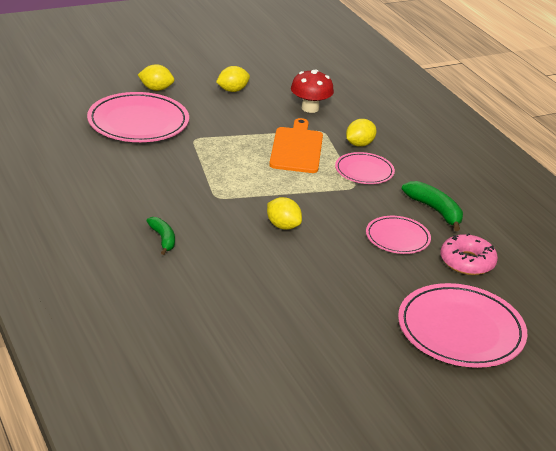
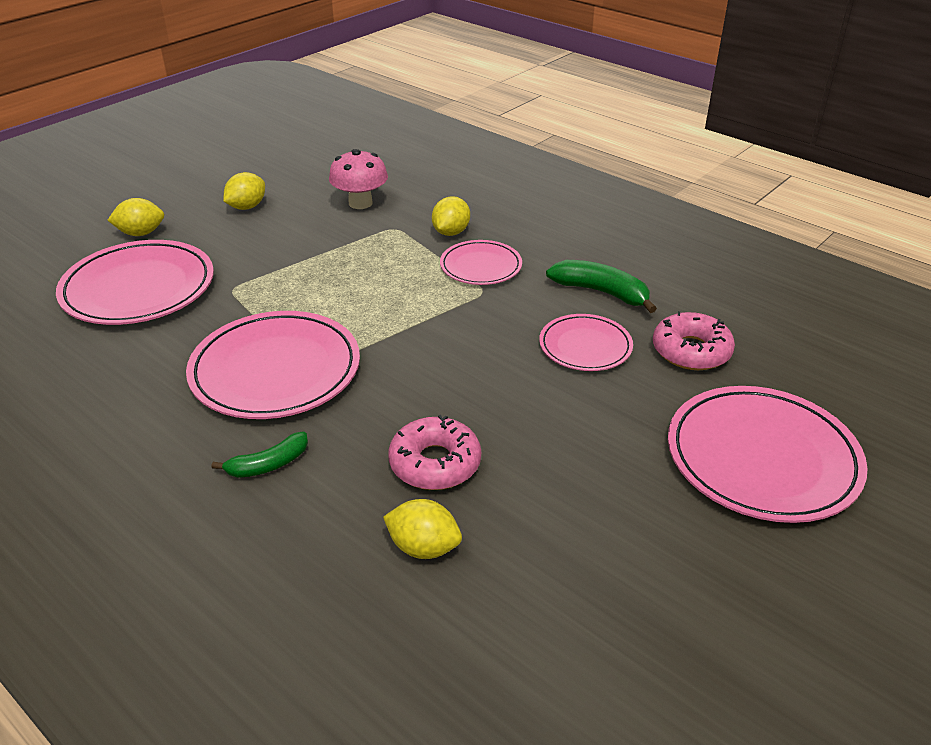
camera: 20 degrees left, 5 degrees up
(163, 239) = (268, 464): green banana -> green banana turned 105 degrees clockwise
(194, 192) = (275, 370): none -> pink plate
(257, 268) = (435, 463): none -> pink donut
(283, 226) = (428, 381): yellow lemon -> yellow lemon (423, 547)
(296, 148) = (377, 261): orange cutting board -> none
(310, 108) = (360, 203): red mushroom -> pink mushroom

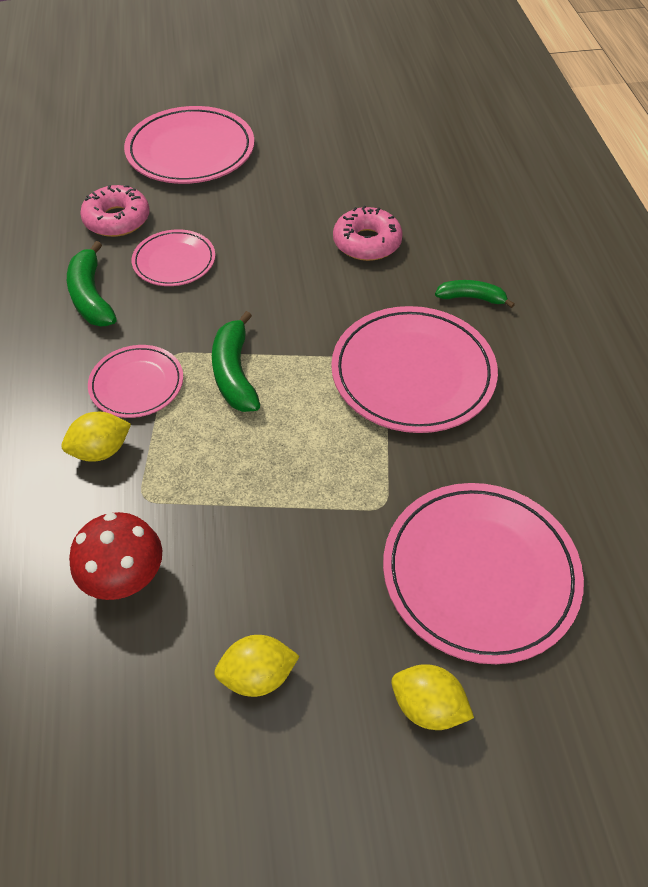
camera: 140 degrees left, 15 degrees up
(360, 203) = (125, 577): pink mushroom -> red mushroom
(421, 303) = (235, 373): none -> green banana
(423, 547) = (418, 206): yellow lemon -> none

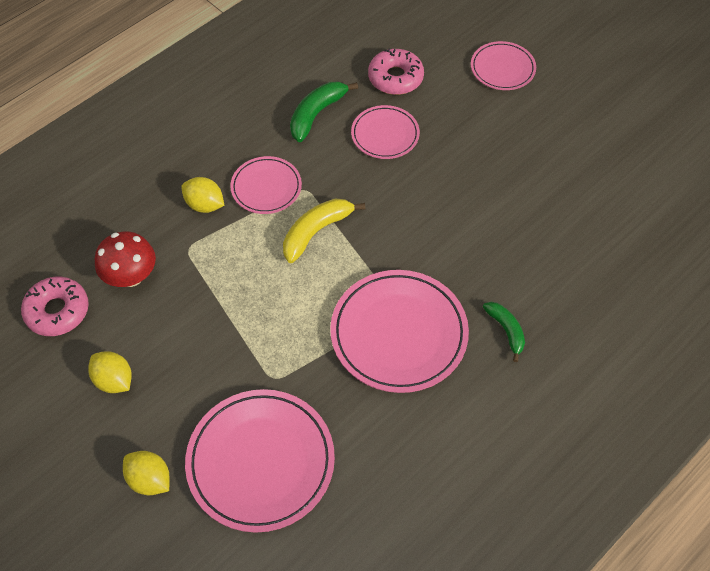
camera: 55 degrees right, 5 degrees up
(190, 151) = (502, 68): pink plate -> pink plate, size x0.57
(235, 373) = (316, 232): green banana -> yellow banana
(367, 242) = (505, 232): pink donut -> pink donut (57, 311)
(428, 706) = (150, 480): yellow lemon -> yellow lemon turned 45 degrees counterclockwise

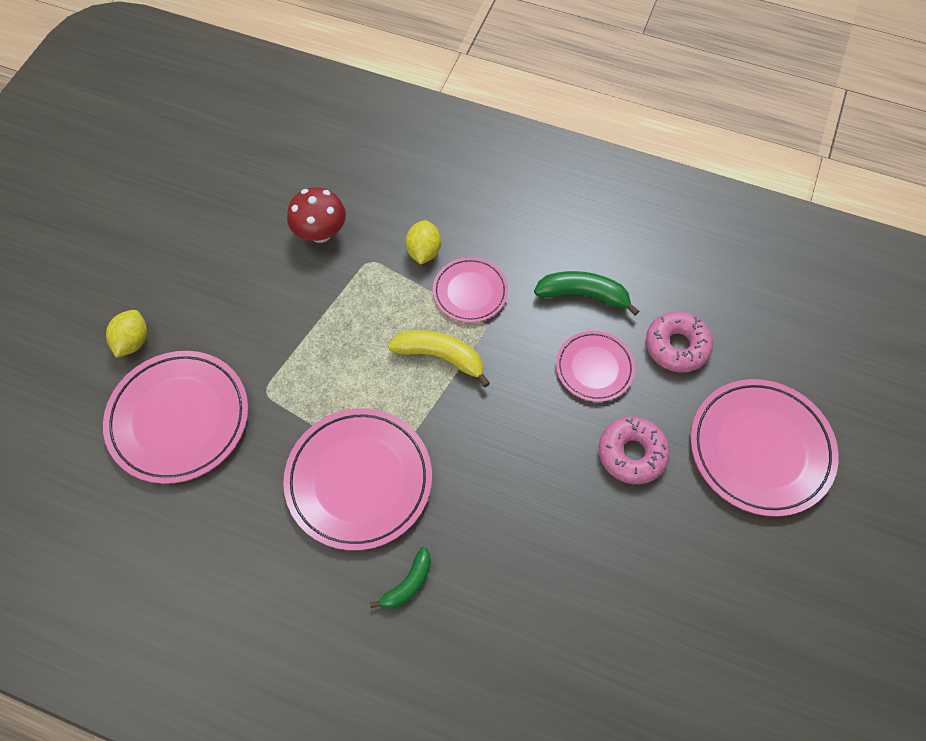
camera: 65 degrees right, 5 degrees up
(57, 311) = (262, 198): pink donut -> pink donut (632, 454)
(114, 380) = (214, 271): yellow lemon -> none
(502, 68) = (760, 449): pink plate -> pink plate, size x1.76

